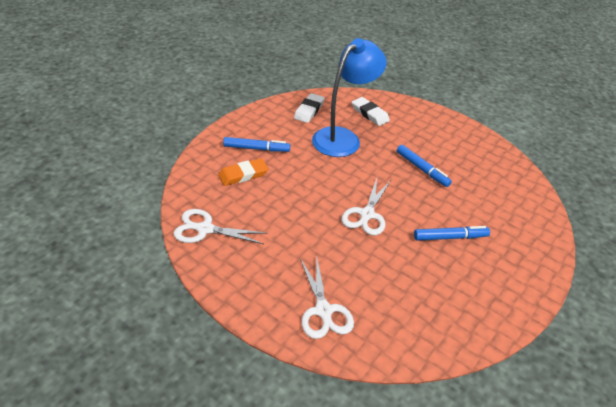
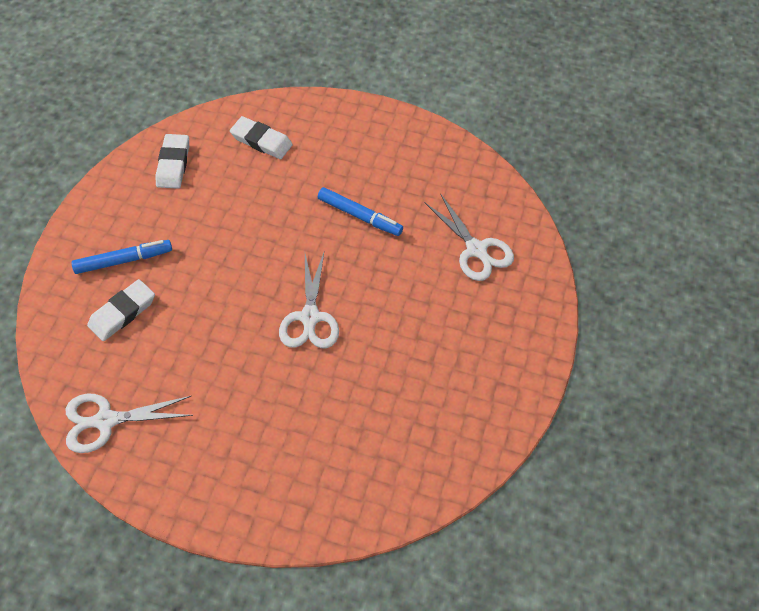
camera: 20 degrees left, 15 degrees up
(243, 175) = (122, 313): orange eraser -> white eraser
(323, 310) = (301, 481): white scissors -> white scissors (476, 249)
(343, 137) = (237, 198): blue lamp -> none
(450, 237) = (423, 314): blue marker -> none

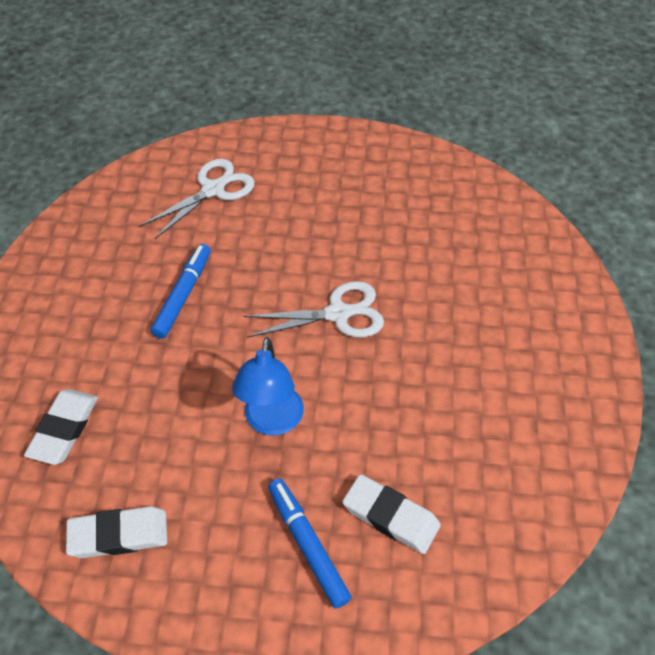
camera: 100 degrees left, 5 degrees down
(106, 420) = (542, 482): white scissors -> none
(224, 256) = (272, 422): none -> blue lamp

